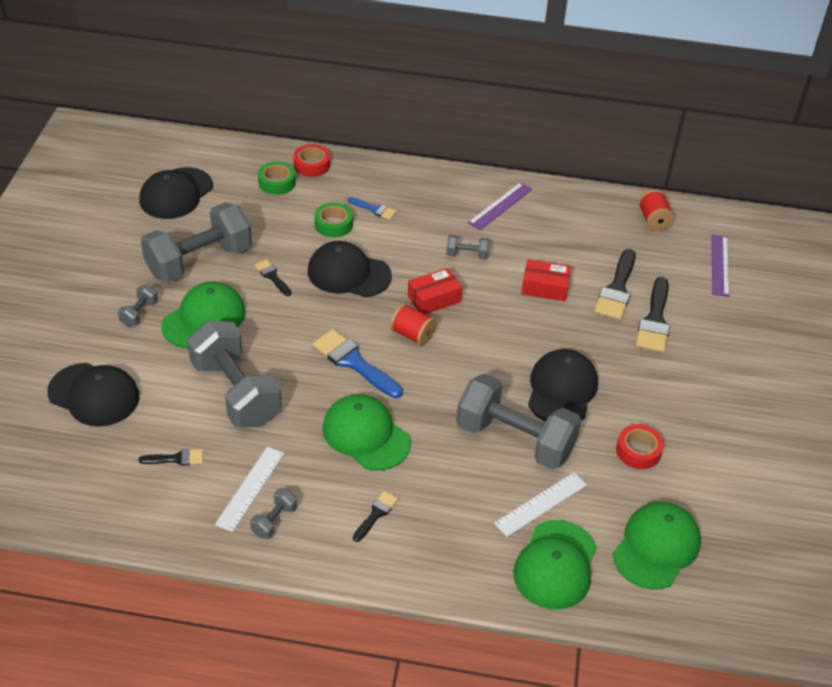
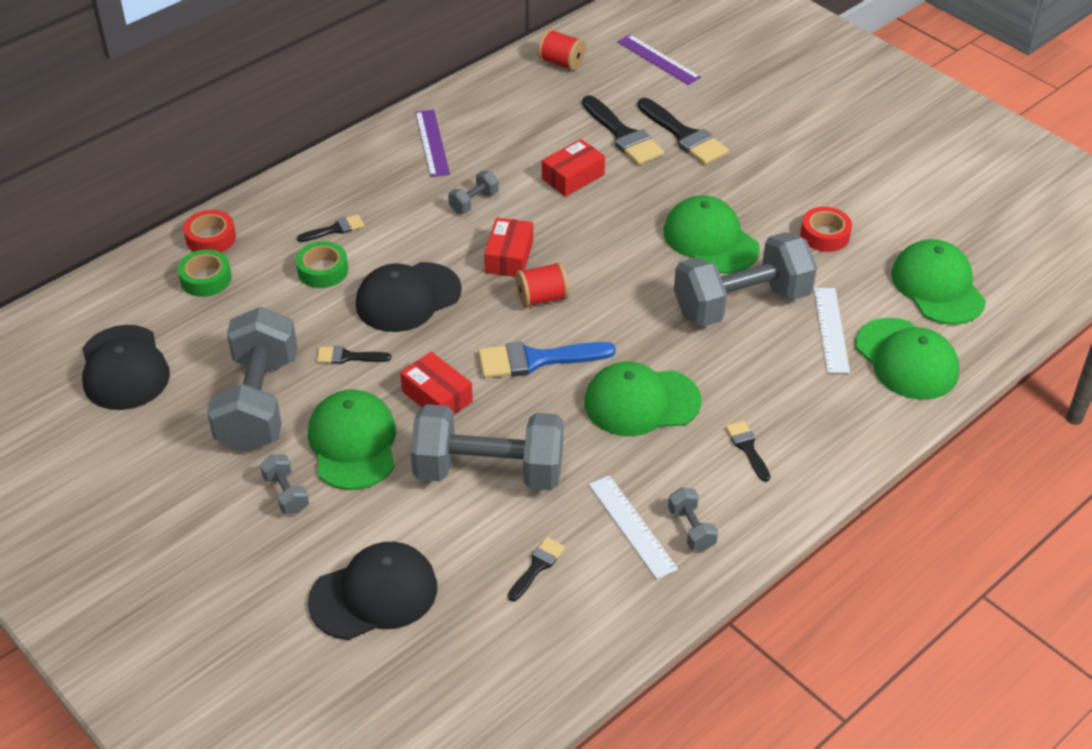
camera: 50 degrees left, 0 degrees up
(277, 334) = (437, 396): none -> red box
(374, 209) = (335, 229): blue brush -> black brush
(561, 390) = (710, 240): black cap -> green cap

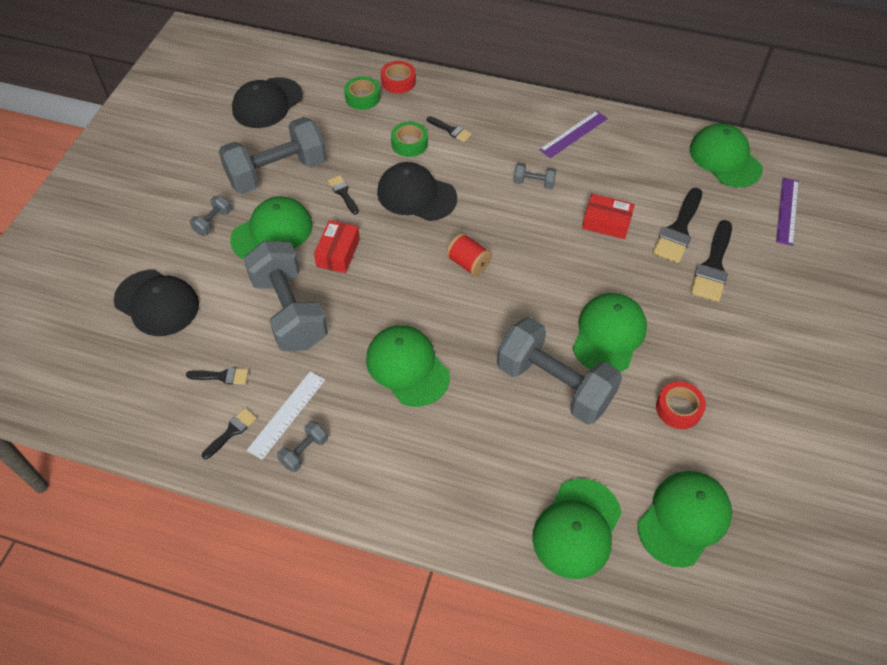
camera: 60 degrees right, 10 degrees up
(509, 257) = (495, 227): red box -> none
(536, 360) = (407, 288): blue brush -> none
(561, 63) = (725, 159): red spool -> green cap
(747, 448) = (404, 454): black brush -> black brush (231, 431)
(831, 330) = (571, 458): white ruler -> none

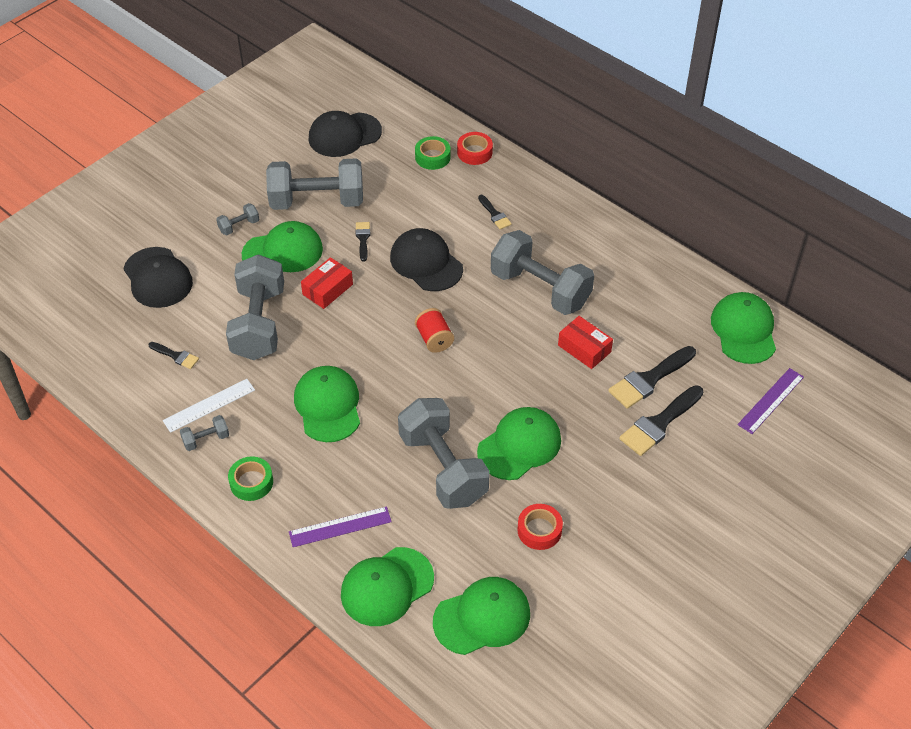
camera: 25 degrees right, 5 degrees down
(231, 431) = (159, 402): black brush -> none
(409, 143) = (449, 214): green tape -> green tape (251, 482)
(533, 183) = (540, 289): grey dumbbell -> grey dumbbell, size x2.40
(573, 134) = (609, 256): purple ruler -> purple ruler (340, 527)

